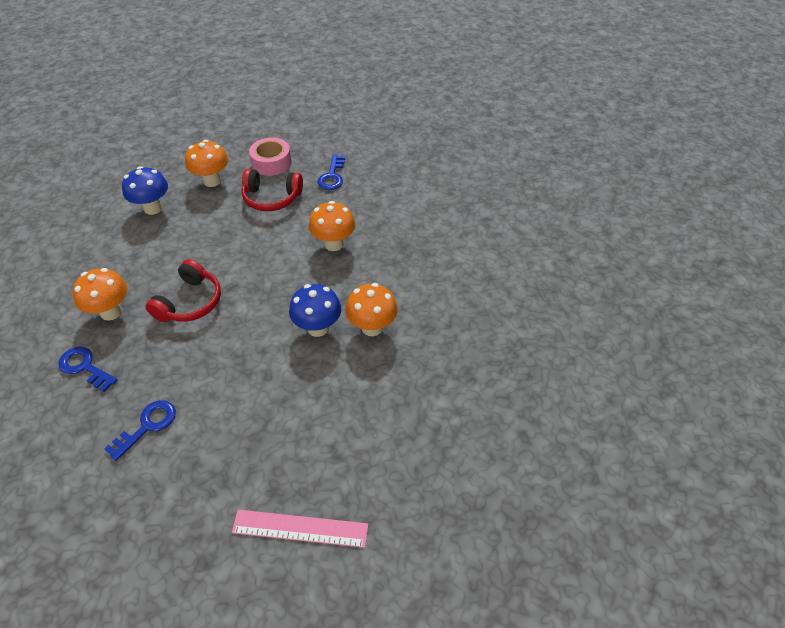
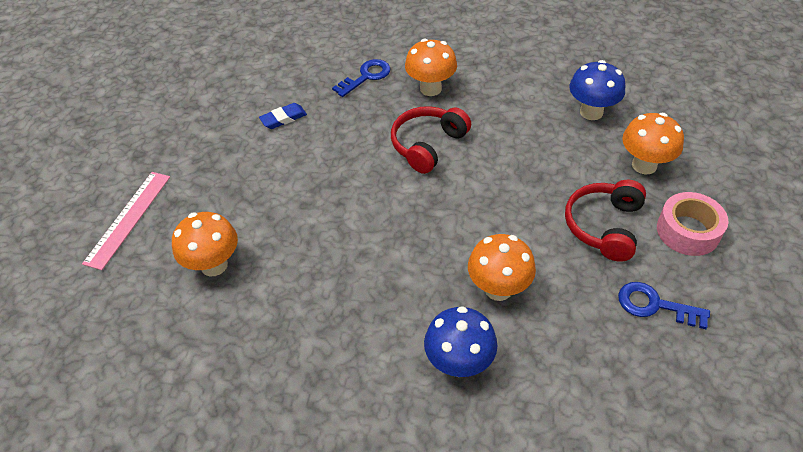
camera: 105 degrees right, 0 degrees up
(147, 426) = (283, 118): blue key -> blue eraser
(190, 302) = (428, 145): red headphones -> red headphones turned 90 degrees clockwise
(318, 328) = (355, 255): blue mushroom -> blue mushroom (459, 363)
(372, 327) = (337, 311): orange mushroom -> orange mushroom (214, 265)

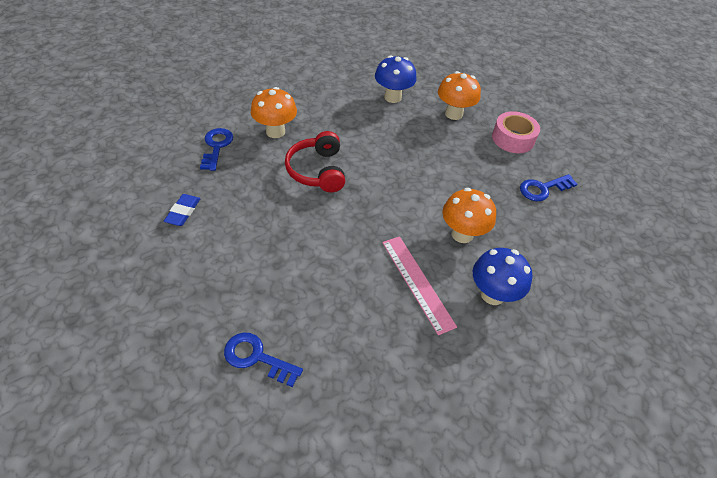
camera: 50 degrees left, 0 degrees up
(128, 218) = (129, 378): pink ruler -> pink ruler (417, 283)
(214, 265) = (257, 357): orange mushroom -> blue key
(604, 226) = (473, 161): red headphones -> none

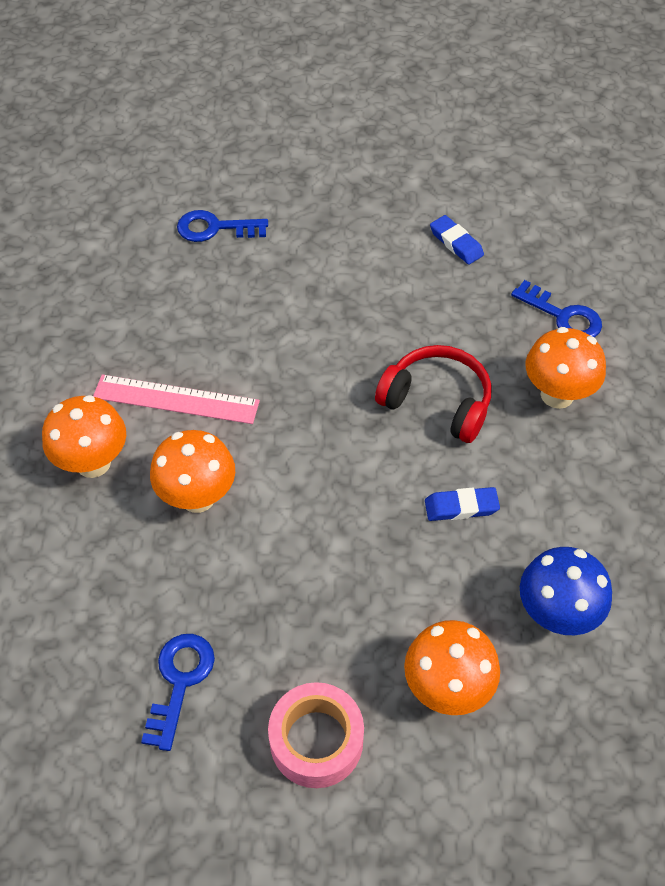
camera: 130 degrees right, 5 degrees up
(257, 357) = (215, 228): blue key -> blue key turned 150 degrees counterclockwise
(370, 139) = (461, 507): none -> blue eraser
(492, 294) = (93, 463): blue mushroom -> orange mushroom

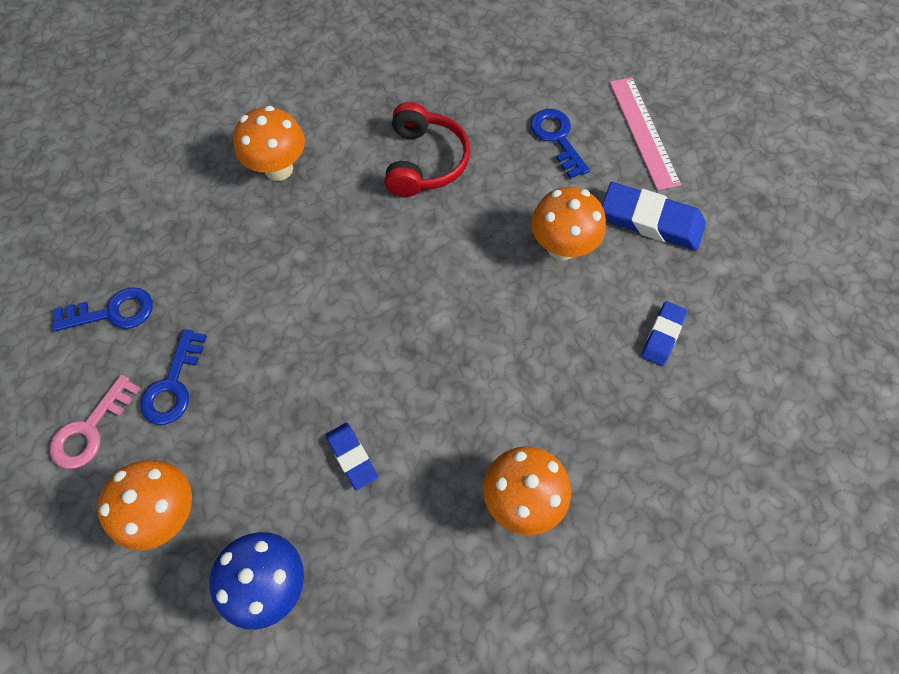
camera: 65 degrees right, 10 degrees up
(176, 399) = (363, 194): pink ruler -> pink ruler (643, 132)
(197, 497) = (277, 251): orange mushroom -> orange mushroom (561, 247)
(316, 741) = (91, 429): pink tape -> pink key
(343, 203) = (651, 220): none -> blue eraser
(437, 402) = (458, 392): red headphones -> red headphones (424, 161)
(562, 316) = (626, 470): blue key -> blue key (173, 385)

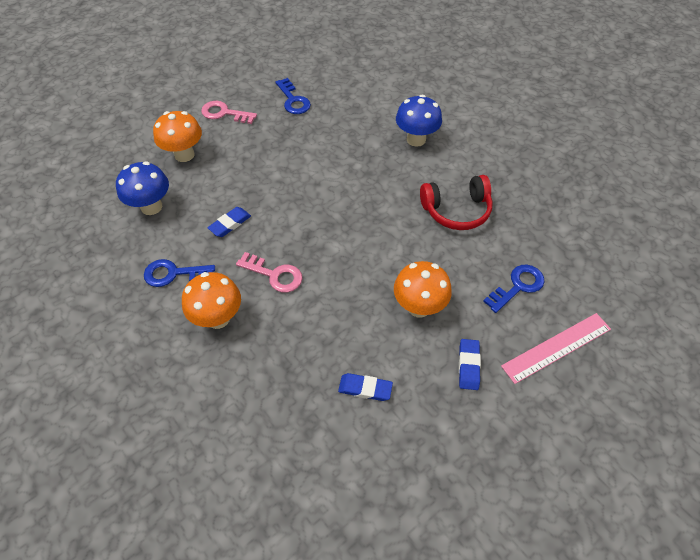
camera: 75 degrees right, 10 degrees down
(173, 385) = (257, 136): blue key -> blue key (174, 274)
(278, 169) = (416, 139): orange mushroom -> blue mushroom
(466, 408) = (274, 274): none -> pink key
(651, 220) = (468, 365): blue eraser -> blue eraser, size x0.58

